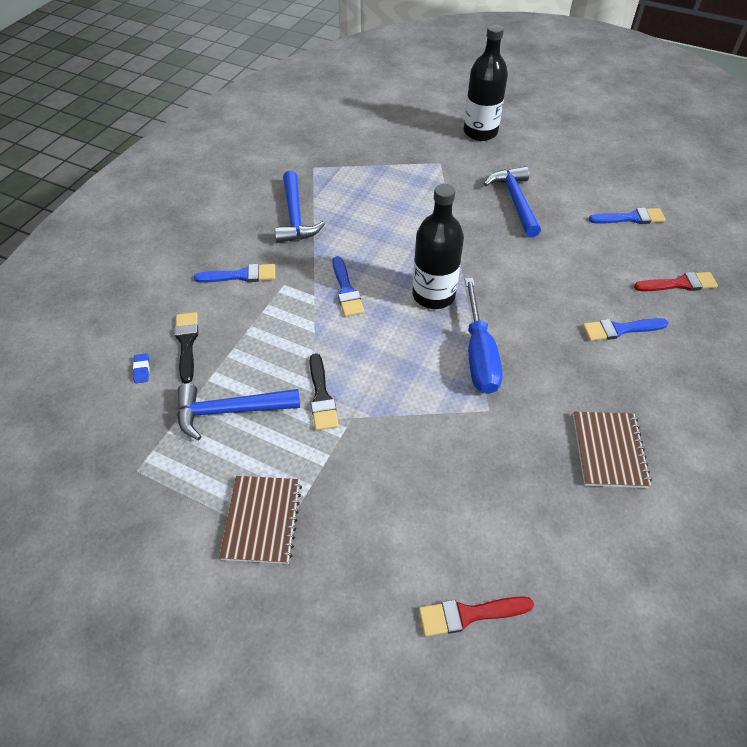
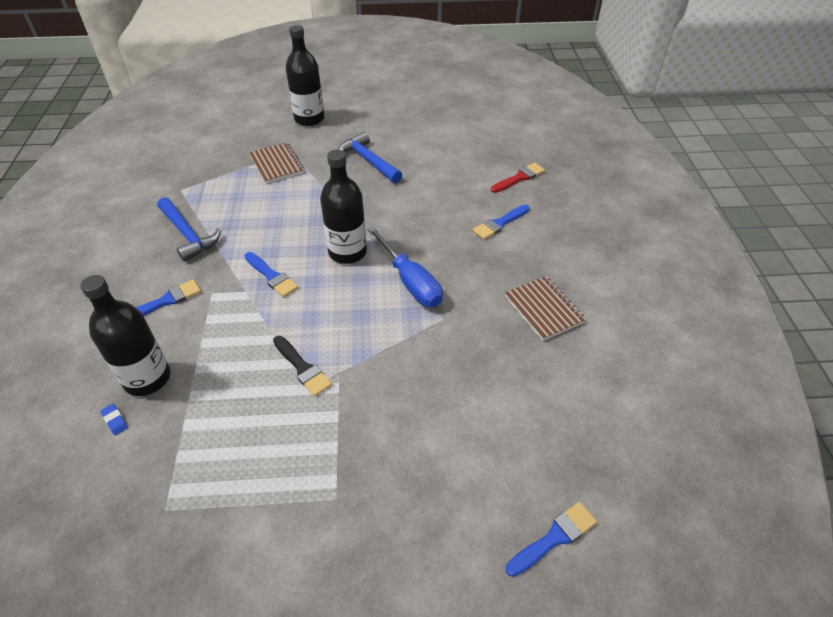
camera: 30 degrees left, 5 degrees down
(187, 343) = (147, 378): black brush -> black bottle
(229, 411) = (226, 417): blue hammer -> none
(262, 520) = (312, 490): brown notebook -> brown notebook (277, 164)
(469, 614) = (520, 473): red brush -> none
(630, 218) = (459, 145): blue brush -> blue brush (554, 538)

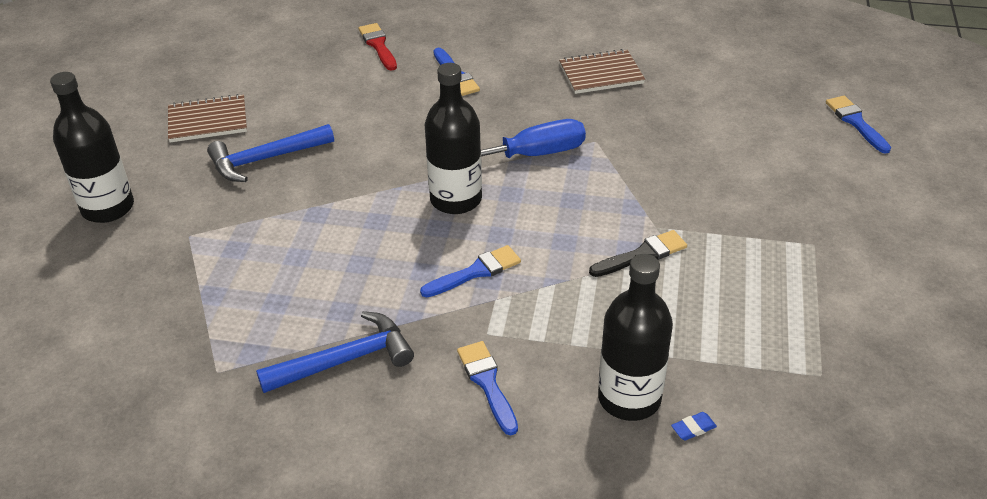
camera: 75 degrees left, 5 degrees down
(277, 164) = (215, 252): brown notebook -> brown notebook (208, 121)

